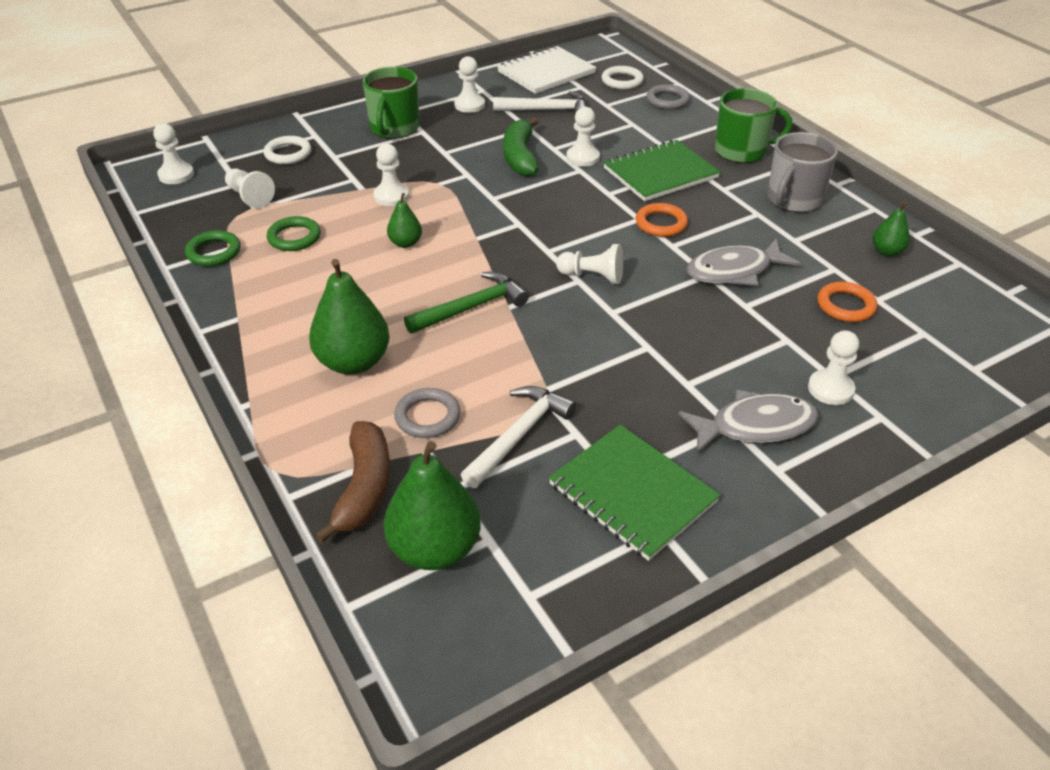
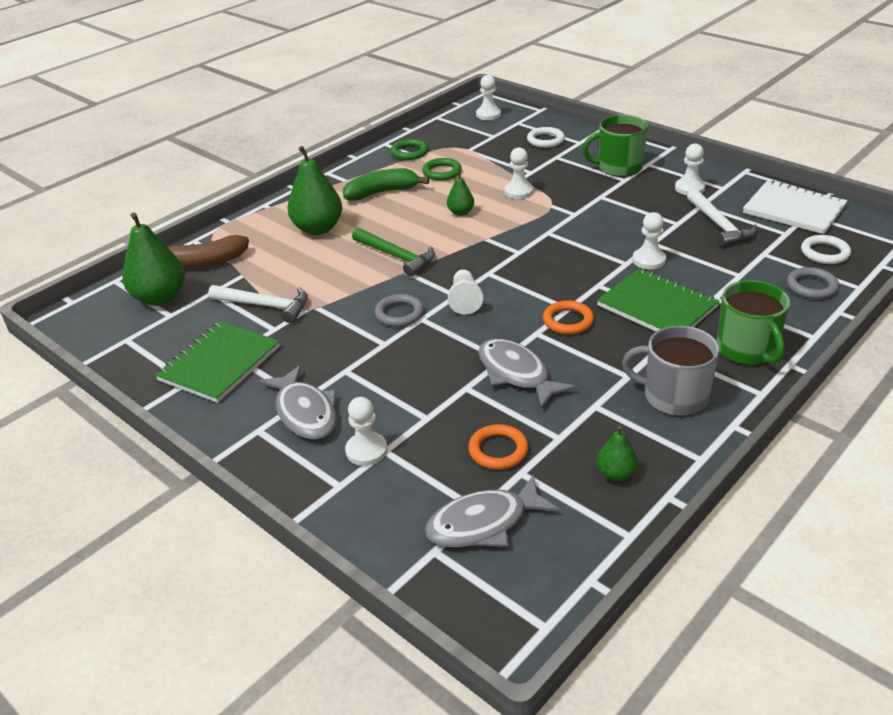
camera: 75 degrees right, 5 degrees down
(249, 197) = (480, 144): white pawn -> none
(427, 416) = (274, 267): grey ring -> grey ring (399, 314)
(520, 157) = (623, 230): green banana -> green banana (382, 192)
(941, 333) = (484, 523): none -> grey fish

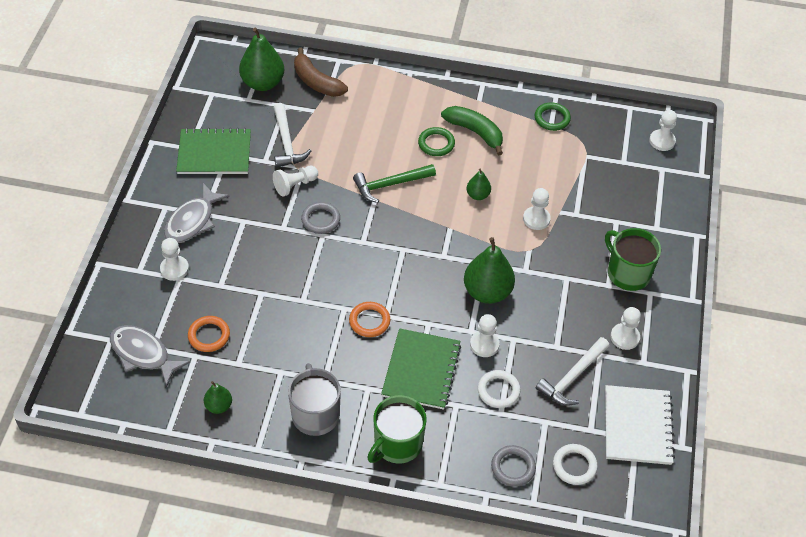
camera: 55 degrees right, 15 degrees up
(318, 228) = (398, 120): green pear -> green pear (487, 292)
(396, 257) = (390, 184): green hammer -> green hammer turned 60 degrees clockwise
(442, 172) = (533, 155): green ring -> green ring (436, 144)
(464, 300) = (359, 250): white pawn -> white pawn (295, 185)
(516, 373) = (291, 314): grey fish -> none
(545, 140) = (642, 202): white ring -> white ring (498, 391)

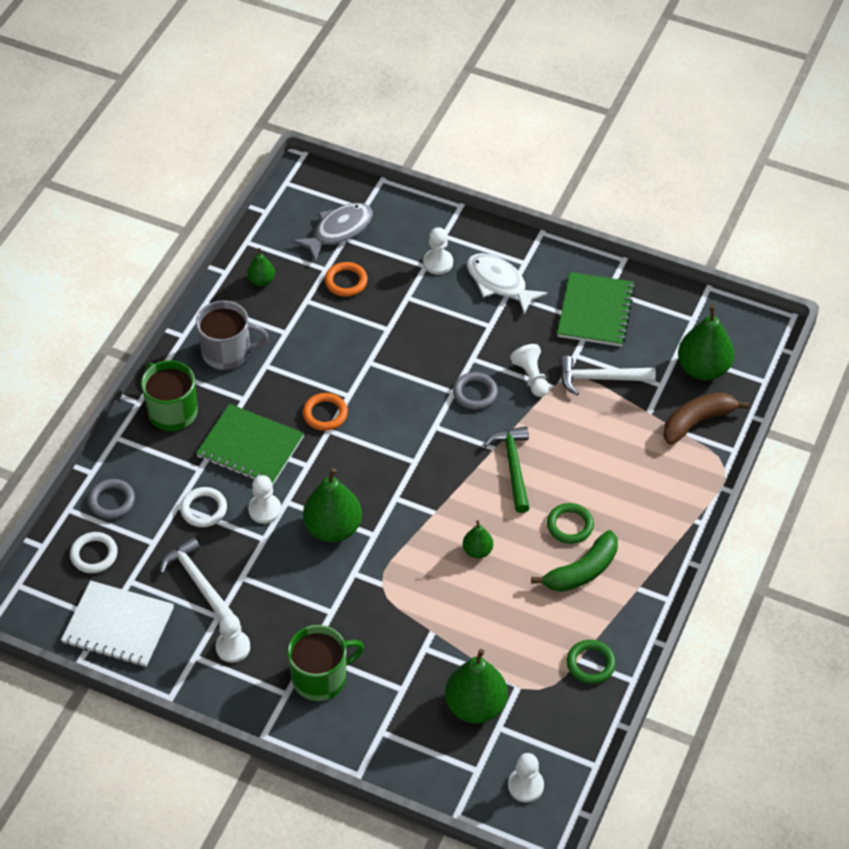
camera: 105 degrees right, 0 degrees up
(192, 221) = (499, 283): grey fish -> white fish
(536, 219) = (426, 603): white pawn -> none
(612, 176) = (475, 706): none -> green pear

